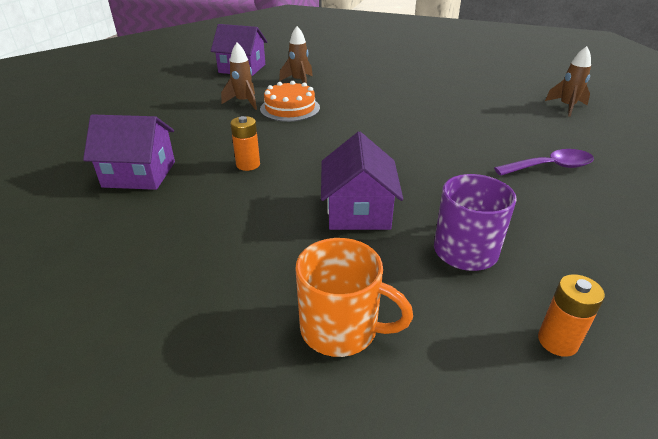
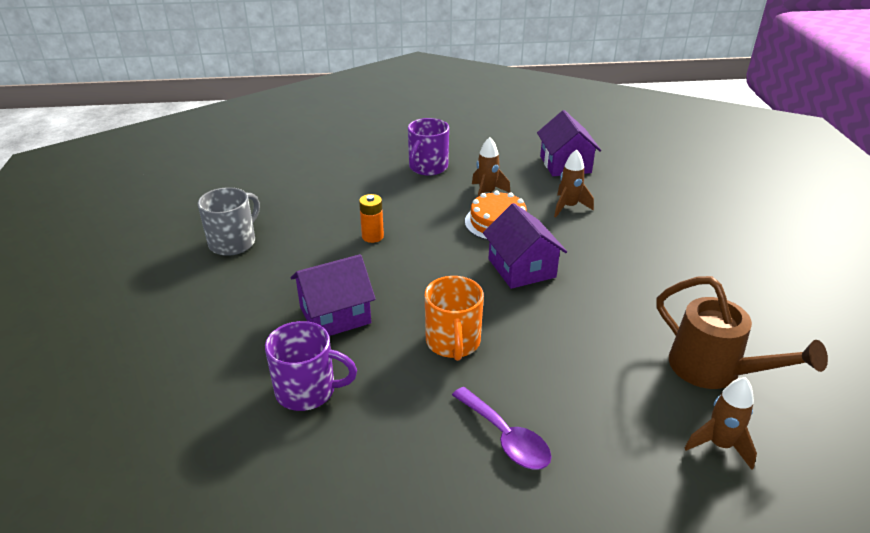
camera: 65 degrees right, 0 degrees up
(139, 174) = (327, 195): purple house -> purple house (521, 268)
(153, 257) = (233, 242): none -> grey mug
(167, 115) = (427, 167): none -> purple mug
(341, 329) = (191, 343): orange mug -> orange mug (453, 342)
(503, 91) = (714, 370): none -> brown watering can
(557, 341) = (208, 460): orange battery -> none

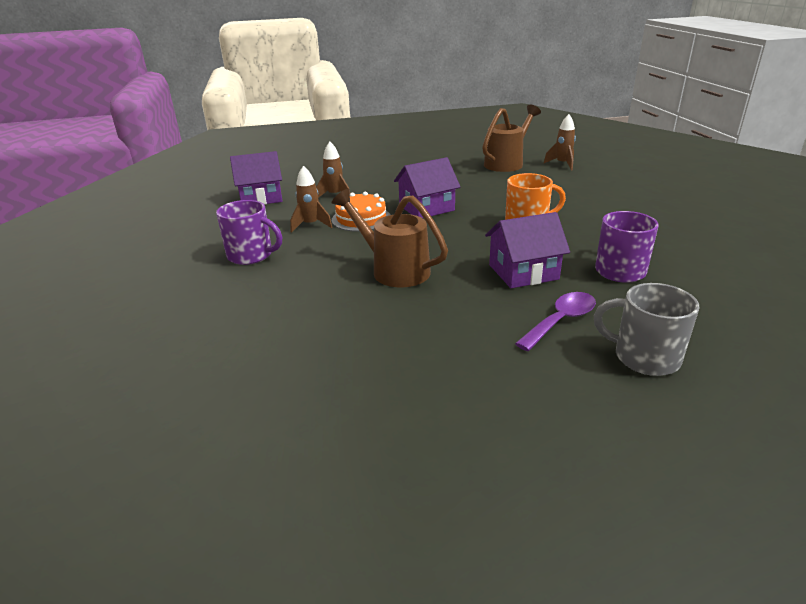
camera: 95 degrees left, 5 degrees down
(233, 242) = (424, 355): grey mug -> grey mug (644, 357)
(335, 315) = (523, 272): purple house -> purple house turned 75 degrees counterclockwise
(372, 236) = (394, 270): orange battery -> brown watering can
(506, 437) = (602, 206): purple spoon -> purple spoon (561, 321)

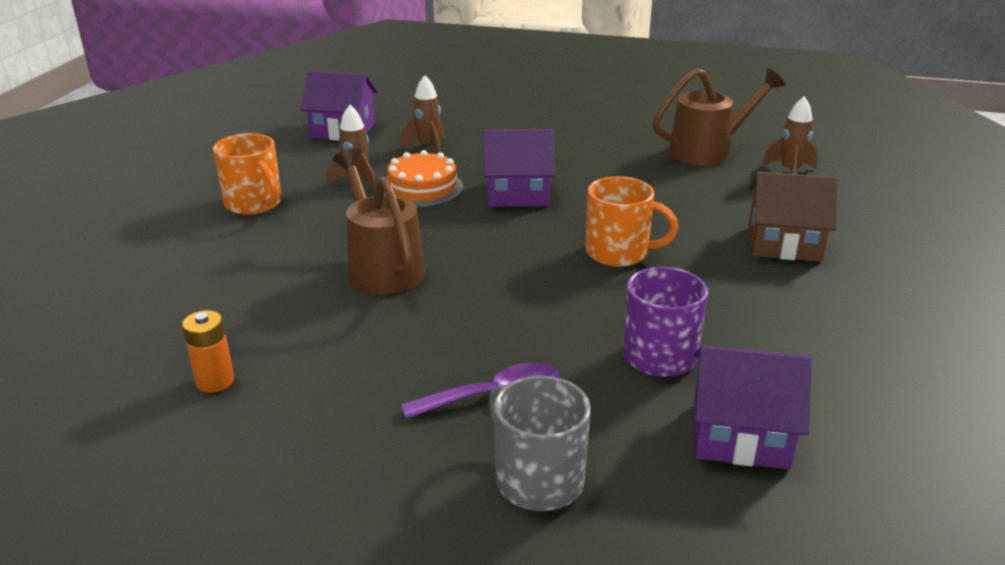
camera: 25 degrees right, 0 degrees up
(251, 255) = (254, 204): purple mug -> orange mug
(366, 373) = (215, 381): none -> orange battery
(523, 272) = (530, 317): purple house -> purple house (740, 434)
(605, 199) = (784, 243): none -> brown house

